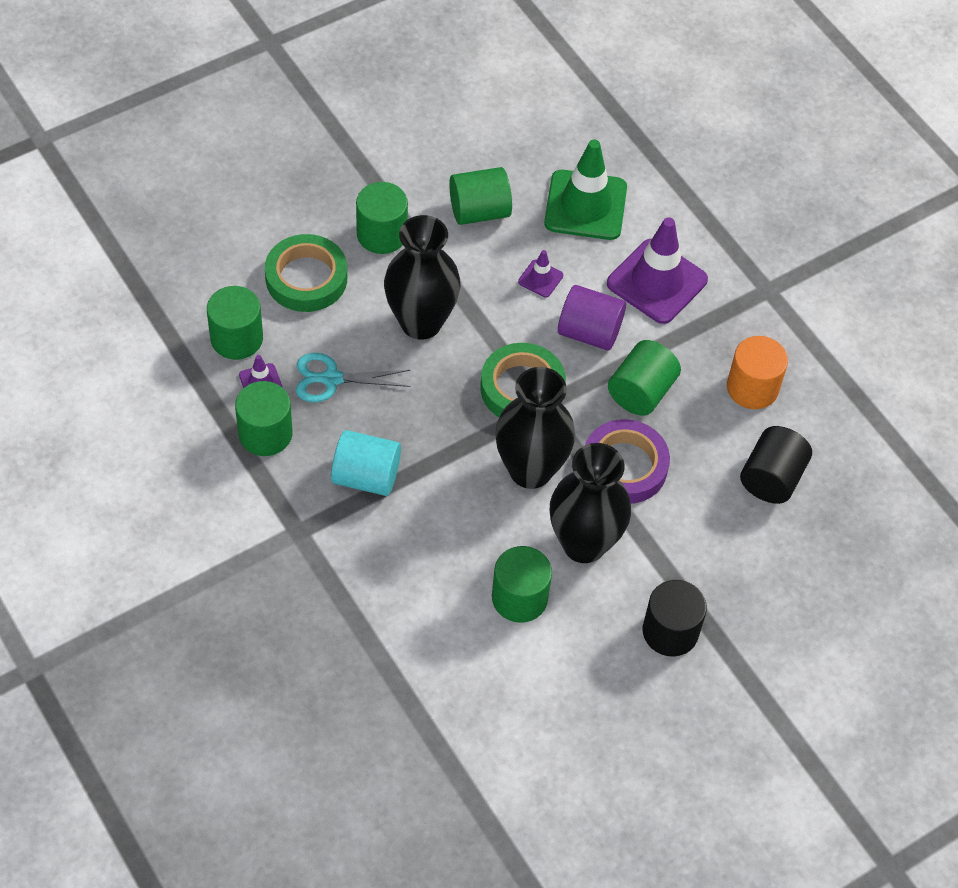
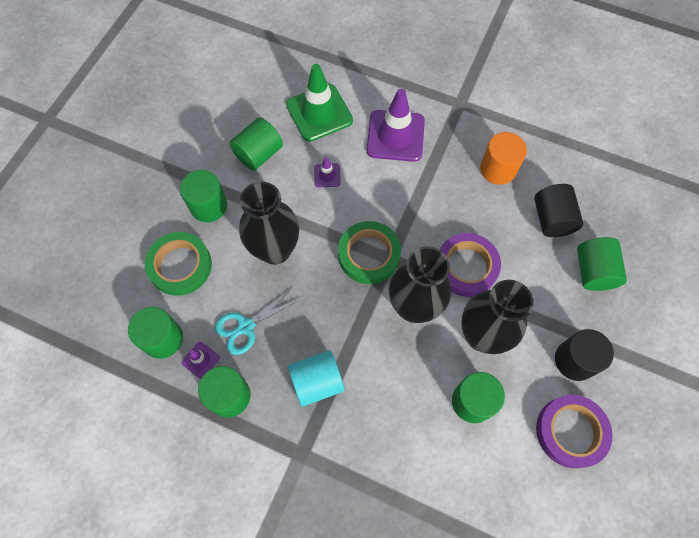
camera: 30 degrees left, 10 degrees up
(589, 332) = (381, 192): purple cylinder -> none
(604, 693) = (570, 432): none -> purple tape
(641, 392) = (439, 212): green cylinder -> green cylinder (593, 271)

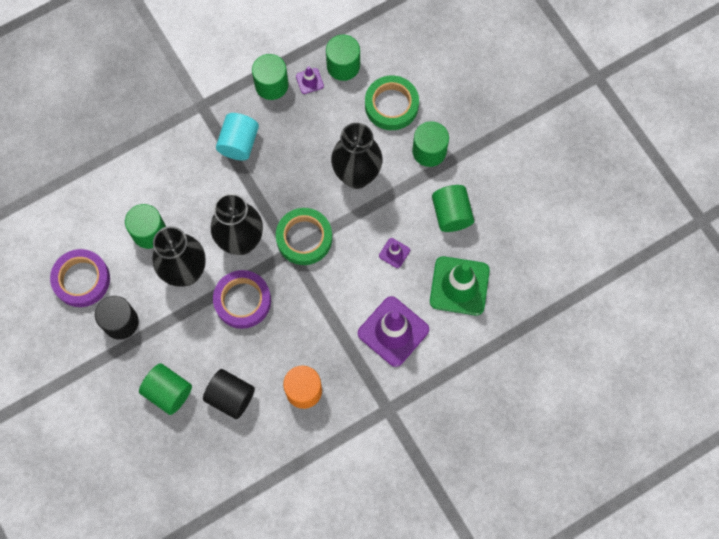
camera: 125 degrees right, 5 degrees up
(246, 326) = (312, 122): turquoise scissors -> none

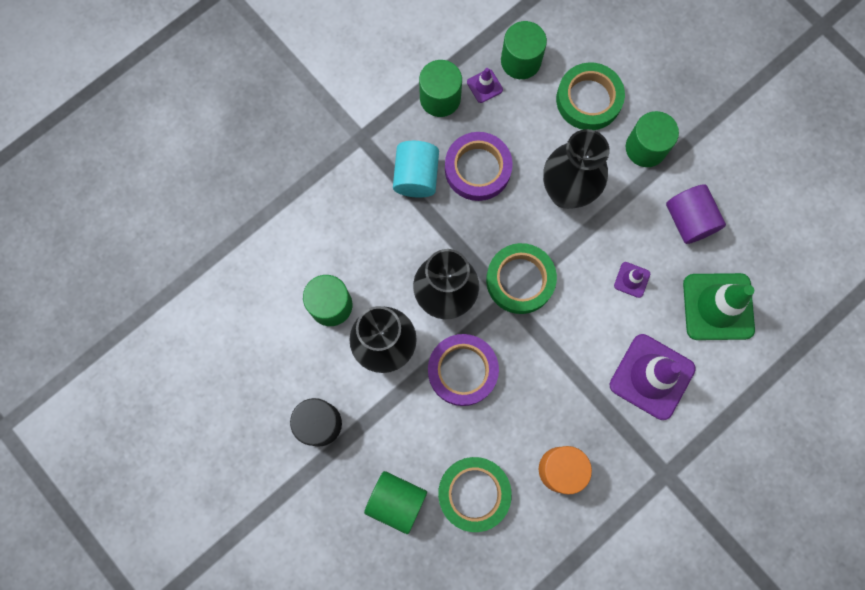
camera: 10 degrees left, 5 degrees up
(81, 280) = (260, 379): purple tape -> purple tape (477, 169)
(230, 397) = (474, 493): black cylinder -> green tape
(451, 214) = (689, 220): green cylinder -> purple cylinder

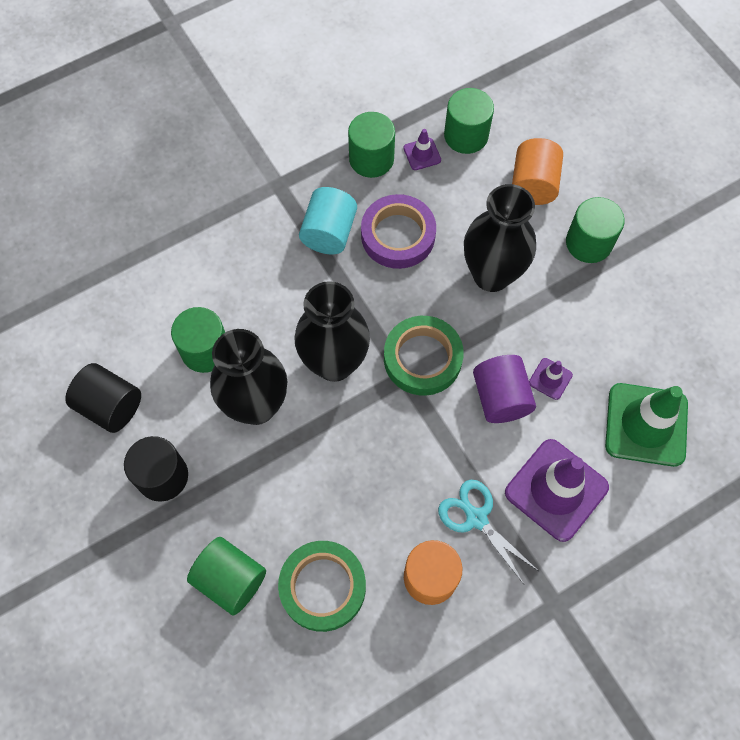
camera: 10 degrees right, 10 degrees down
(260, 369) = (110, 406): none -> black cylinder
(462, 371) = (338, 446): purple tape -> none
(588, 99) = (533, 184): green tape -> orange cylinder
(590, 413) = (476, 518): none -> turquoise scissors
(689, 220) = (626, 326): purple cylinder -> purple cylinder (500, 397)

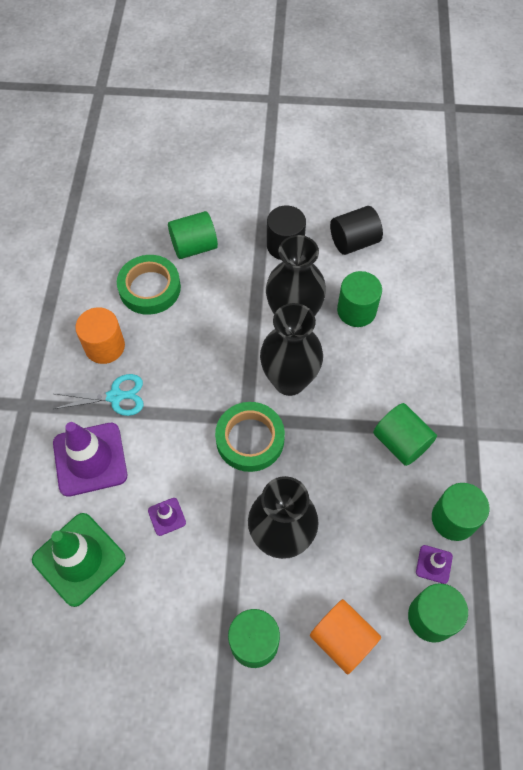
camera: 125 degrees right, 5 degrees down
(329, 233) = (401, 442): turquoise cylinder -> green cylinder
(398, 235) = (365, 491): purple tape -> none
(500, 397) = (181, 471): purple cylinder -> none

